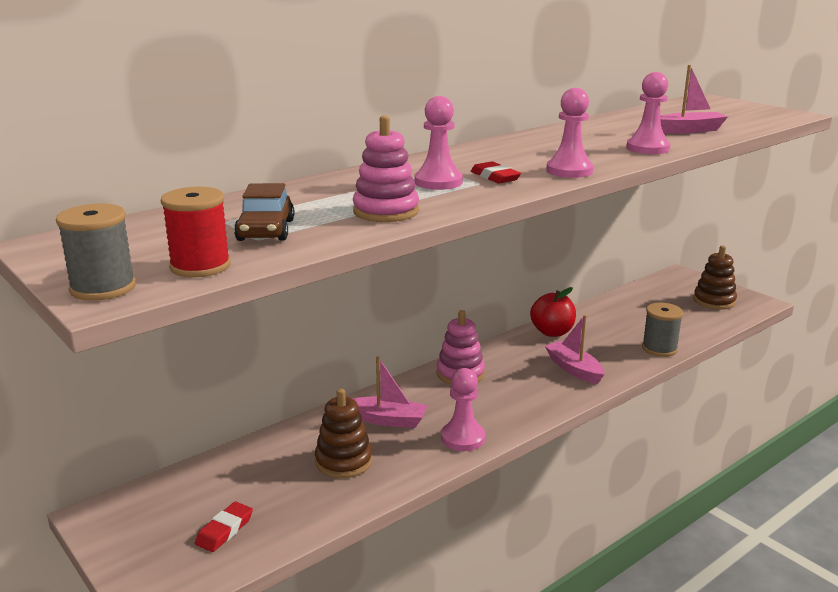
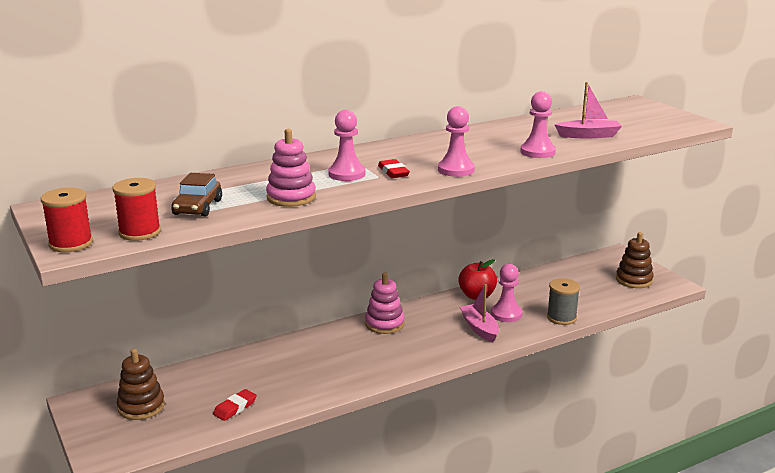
camera: 10 degrees right, 0 degrees up
(103, 288) = (71, 244): grey spool -> red spool
(224, 530) = (164, 422): red eraser -> red eraser (235, 407)
(343, 461) = (266, 383): brown stacking toy -> brown stacking toy (141, 406)
(387, 420) = (312, 355): pink boat -> none
(462, 438) = (364, 374): pink pawn -> pink pawn (506, 314)

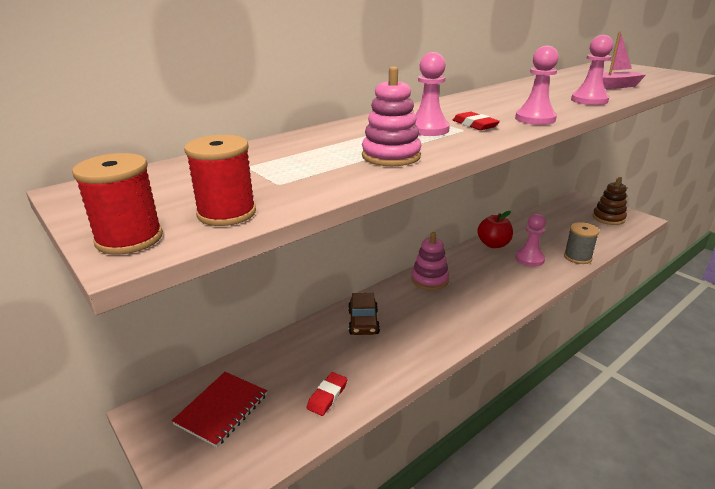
camera: 10 degrees left, 5 degrees up
(141, 406) = (221, 409): brown stacking toy -> red notebook
(197, 207) = (286, 175): brown car -> brown car (363, 322)
(479, 328) = (516, 275): pink boat -> none

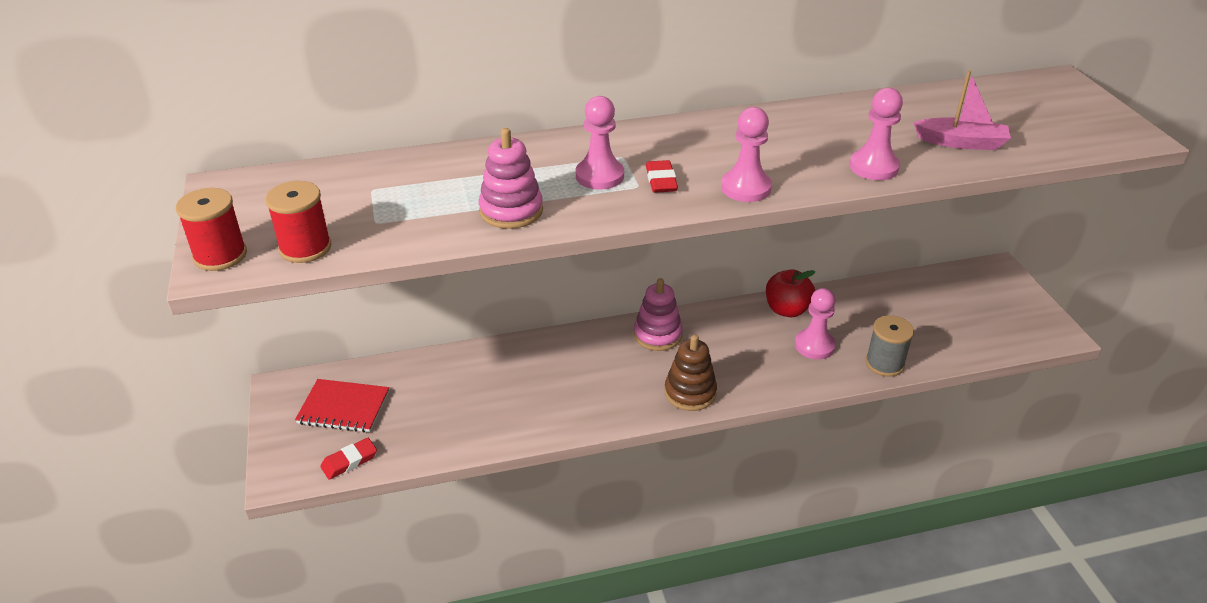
camera: 25 degrees right, 10 degrees up
(221, 409) = (344, 407): red notebook -> red notebook turned 45 degrees clockwise
(327, 396) = (444, 430): red eraser -> red eraser (349, 461)
(363, 322) = (539, 363): brown car -> none
(608, 218) = (1005, 317): brown stacking toy -> brown stacking toy (690, 392)

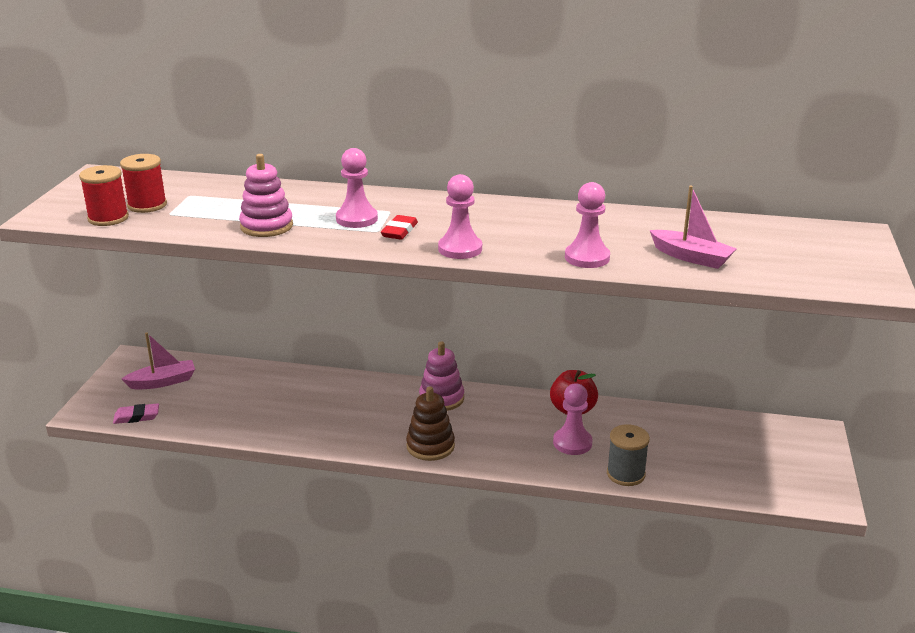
camera: 25 degrees right, 10 degrees down
(220, 255) = (53, 211): red spool -> red spool (147, 205)
(344, 407) = (162, 382): red notebook -> pink boat
(349, 461) = (136, 416): red eraser -> pink eraser

